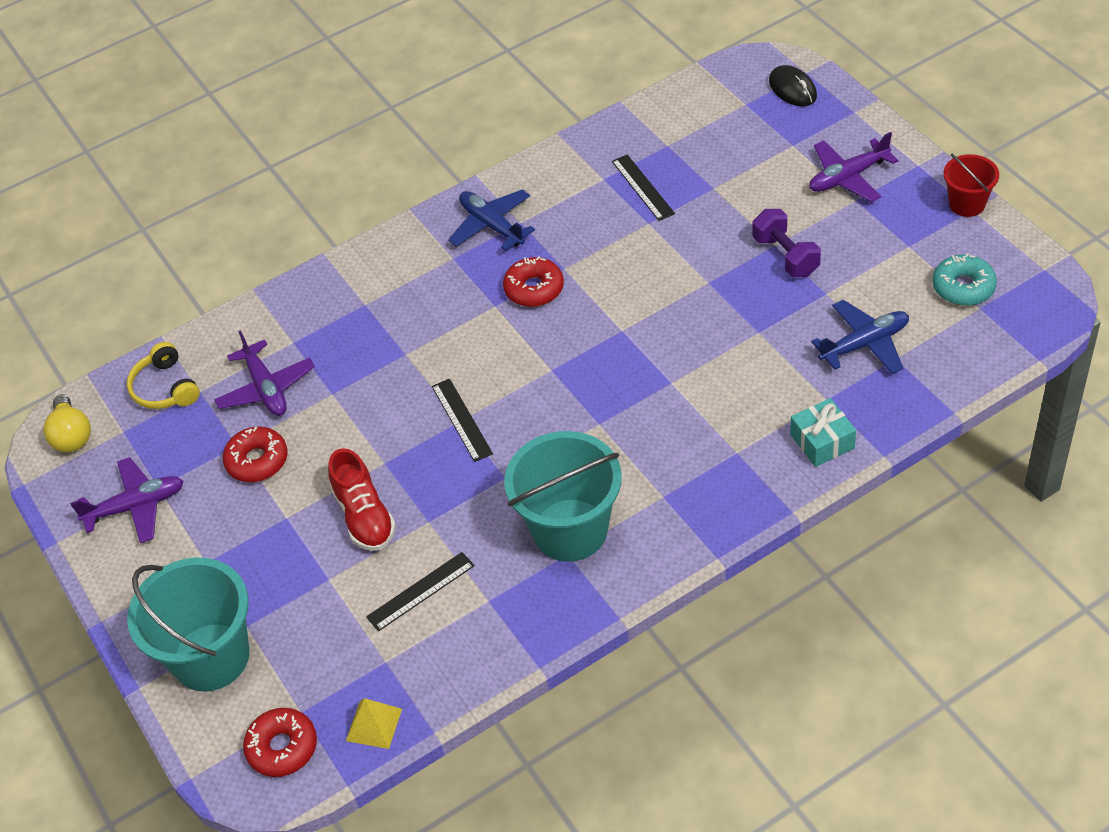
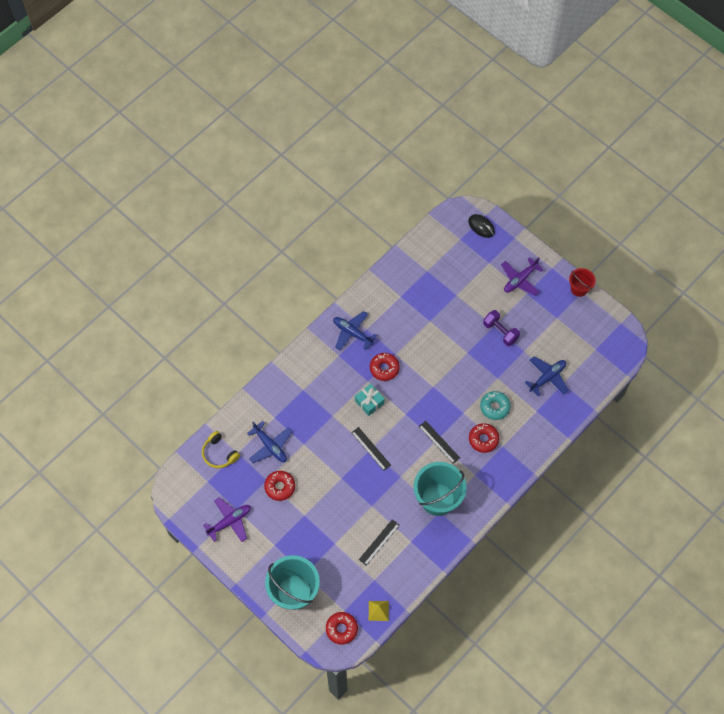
camera: 20 degrees left, 15 degrees up
(72, 435) = (182, 488): yellow light bulb -> none
(266, 388) = (270, 446): purple plane -> blue plane
(364, 516) = (341, 508): red shoe -> none
(642, 187) = (421, 299): black ruler -> black ruler (439, 442)
(699, 435) = (483, 439): none -> red donut
(822, 441) = (539, 434): turquoise gift -> turquoise gift (369, 402)
(963, 287) = (586, 338): turquoise donut -> turquoise donut (494, 407)

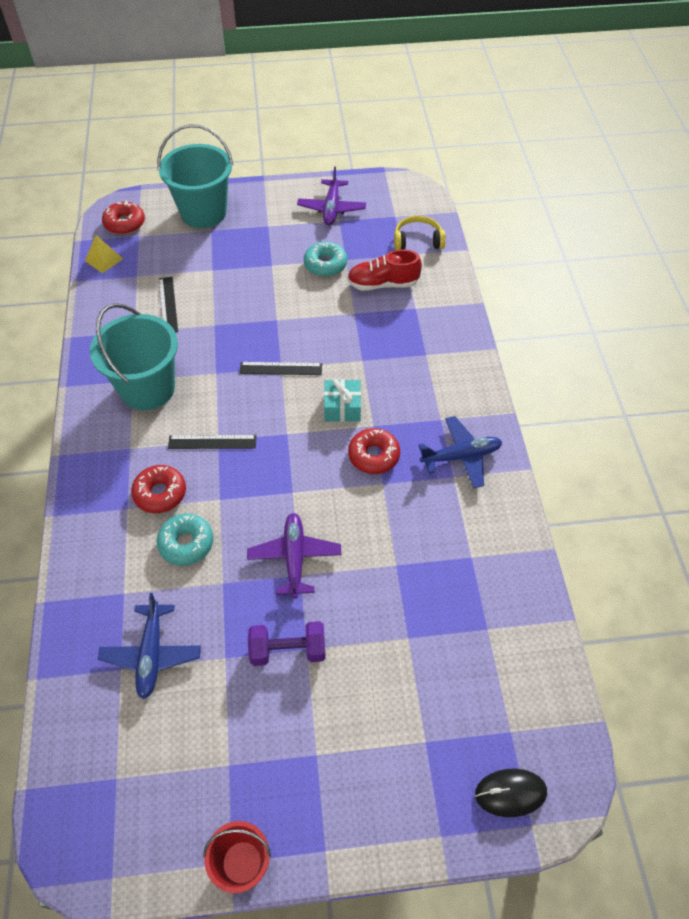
camera: 130 degrees right, 10 degrees down
(270, 446) = (383, 284): blue plane -> red shoe
(280, 487) = (325, 264): red donut -> turquoise donut
(520, 280) = (350, 767): purple plane -> purple plane (294, 558)

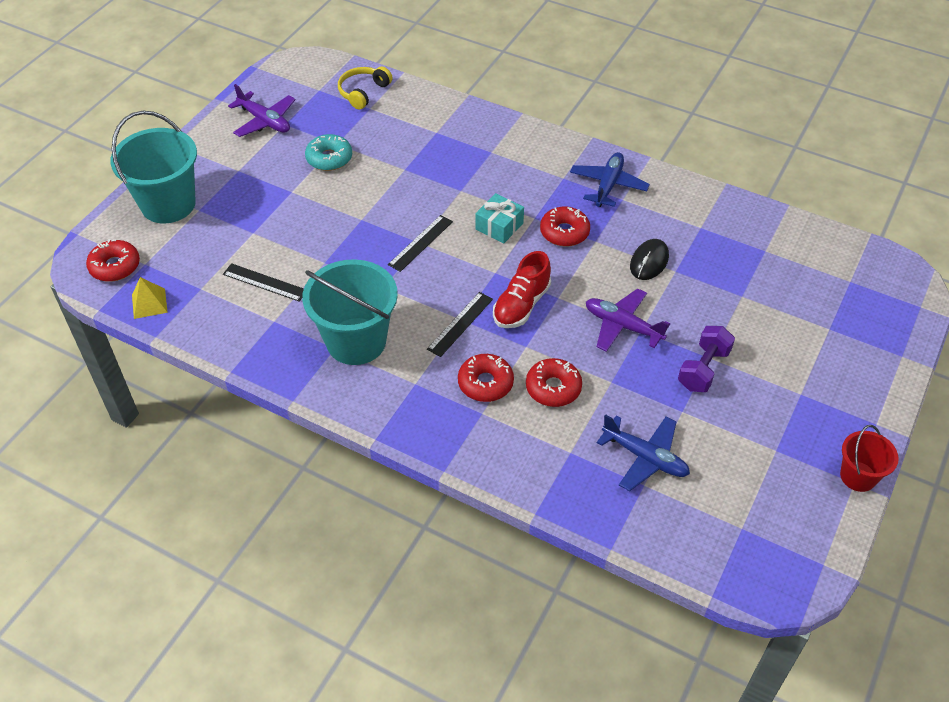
camera: 55 degrees left, 5 degrees down
(186, 543) = (553, 388): turquoise donut -> red donut
(383, 284) = (390, 136): red shoe -> red shoe (521, 305)
(510, 793) = (893, 305): black mouse -> black mouse (649, 261)

